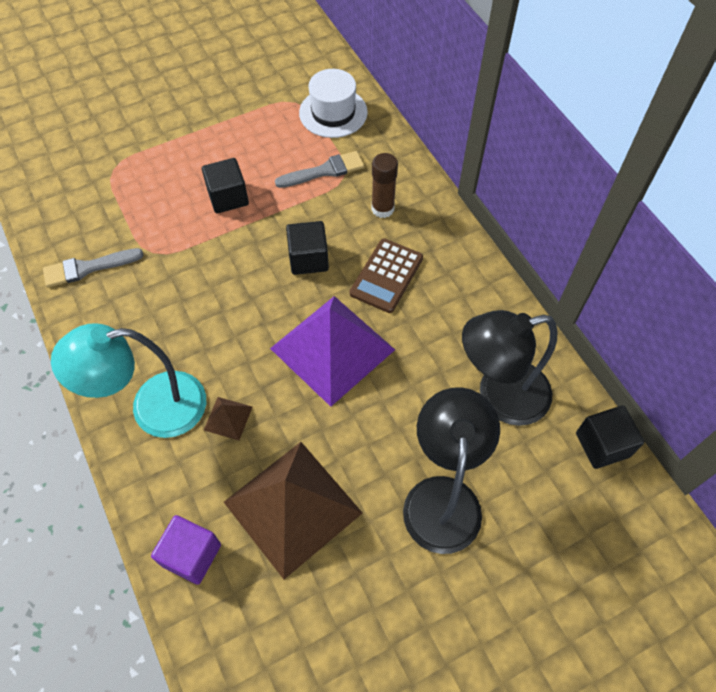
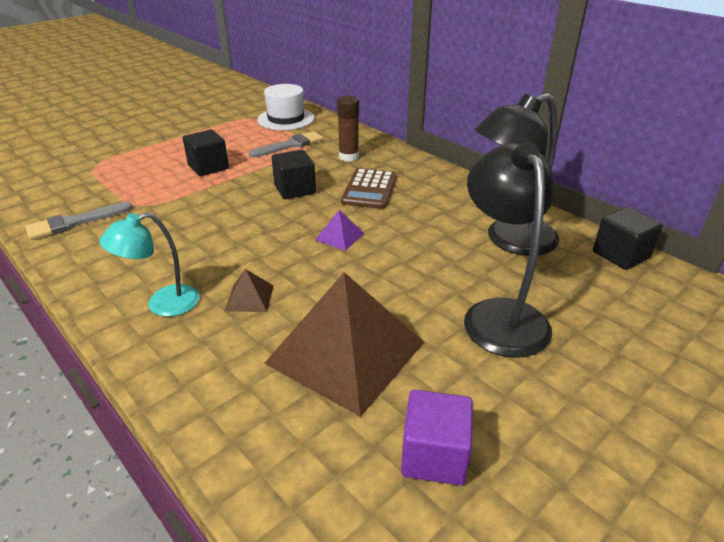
camera: 15 degrees left, 25 degrees down
(153, 408) = (162, 304): turquoise lamp -> turquoise lamp, size x0.61
(191, 555) = (238, 418): purple cube -> purple cube (434, 455)
(332, 349) = (339, 236): purple pyramid -> purple pyramid, size x0.41

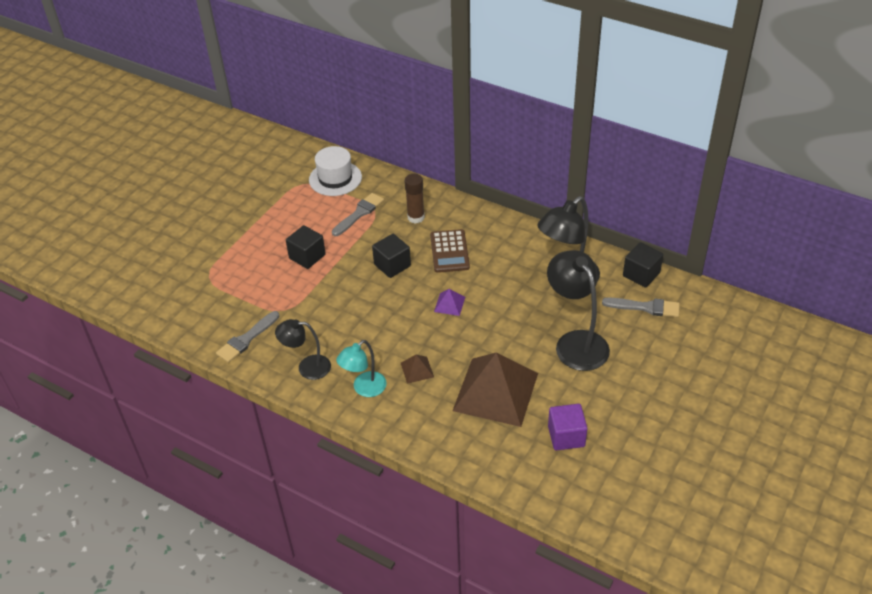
camera: 15 degrees left, 10 degrees up
(114, 264) = (307, 367): none -> black lamp
(622, 293) = (645, 307): none -> grey brush

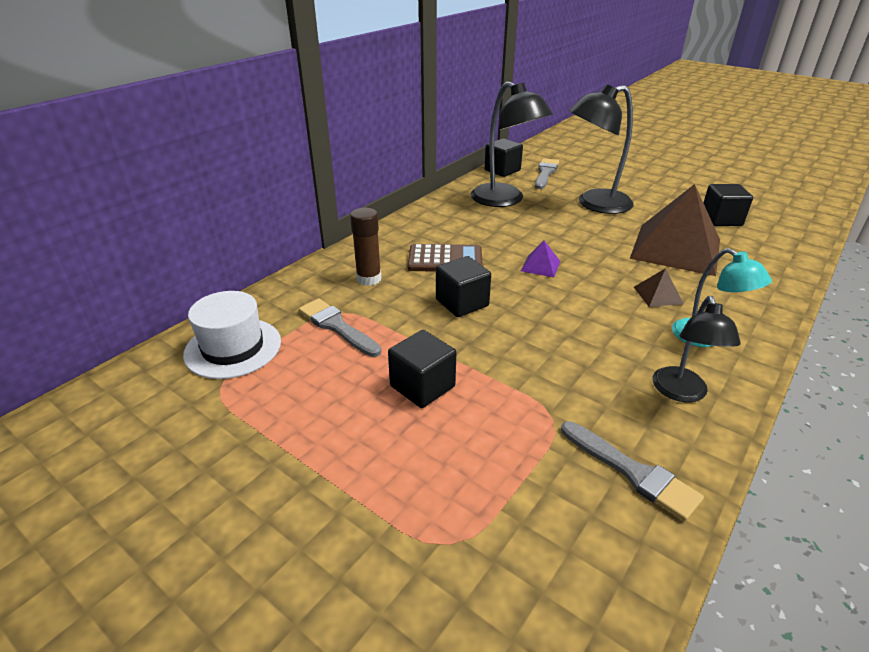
camera: 85 degrees left, 10 degrees down
(566, 436) = (721, 219): purple cube -> black cube

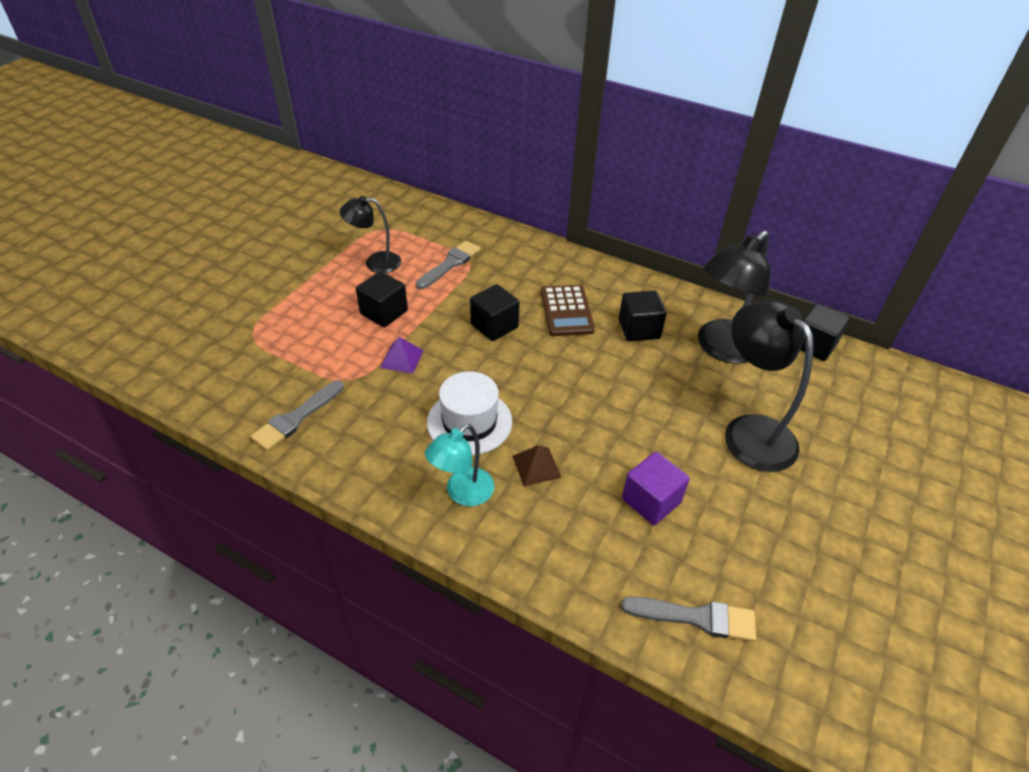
camera: 80 degrees right, 10 degrees up
(233, 348) = (420, 224): white hat -> white hat (469, 422)
(369, 279) = (521, 270): brown glue stick -> none
(540, 266) = (573, 377): purple pyramid -> purple pyramid (401, 358)
(545, 173) = (830, 387): grey brush -> grey brush (696, 617)
(676, 249) = (651, 501): brown pyramid -> purple cube
(681, 393) = (380, 460): black lamp -> black lamp (375, 262)
(721, 219) = (765, 572): black cube -> black cube (639, 329)

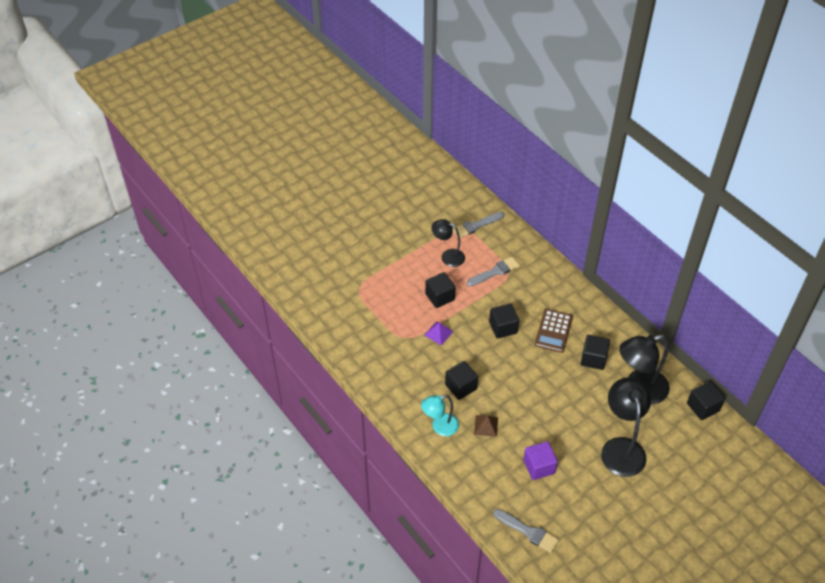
camera: 25 degrees right, 5 degrees up
(296, 418) = (368, 353): grey brush -> grey brush (476, 225)
(469, 422) = (461, 387): white hat -> black cube

